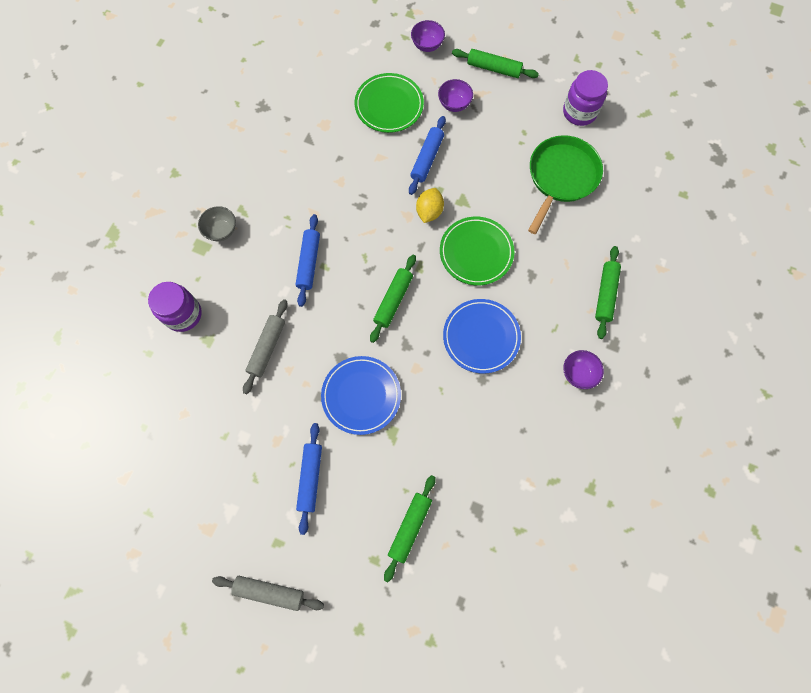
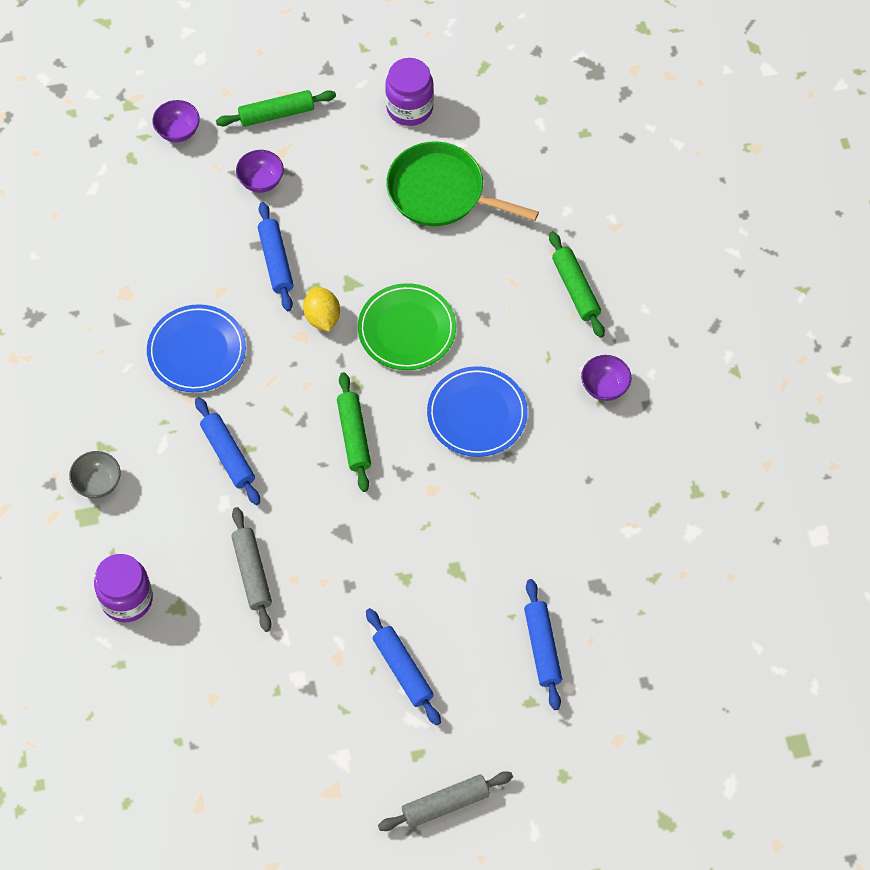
camera: 35 degrees left, 10 degrees down
(361, 395) = (394, 554): blue plate -> blue plate (197, 351)
(389, 105) = (185, 227): green plate -> none
(410, 527) = (542, 647): green rolling pin -> blue rolling pin
(561, 177) = (440, 192): green pan -> green pan turned 60 degrees counterclockwise

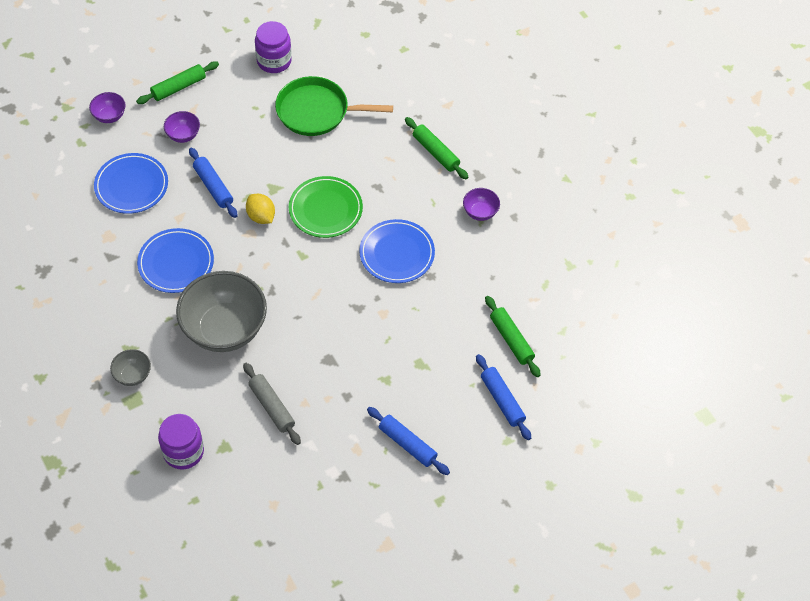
camera: 20 degrees left, 5 degrees down
(175, 233) = (131, 186): none -> blue plate
(228, 455) = (225, 329): blue rolling pin -> grey bowl
(354, 436) = (313, 291): green rolling pin -> green rolling pin (511, 340)
(445, 804) = (473, 530): grey rolling pin -> none

